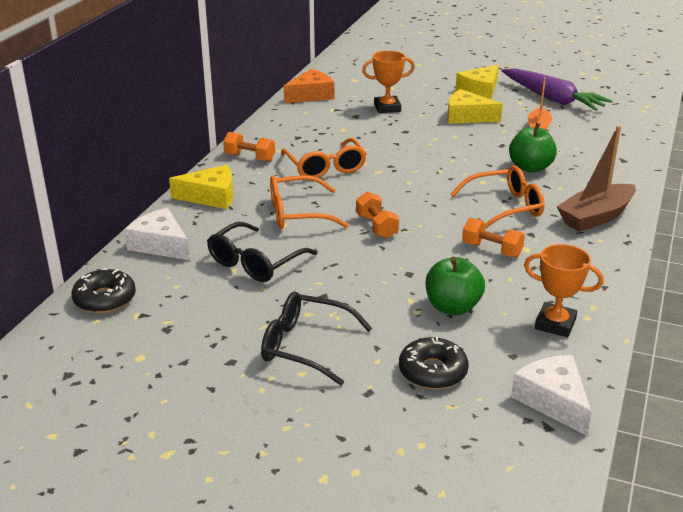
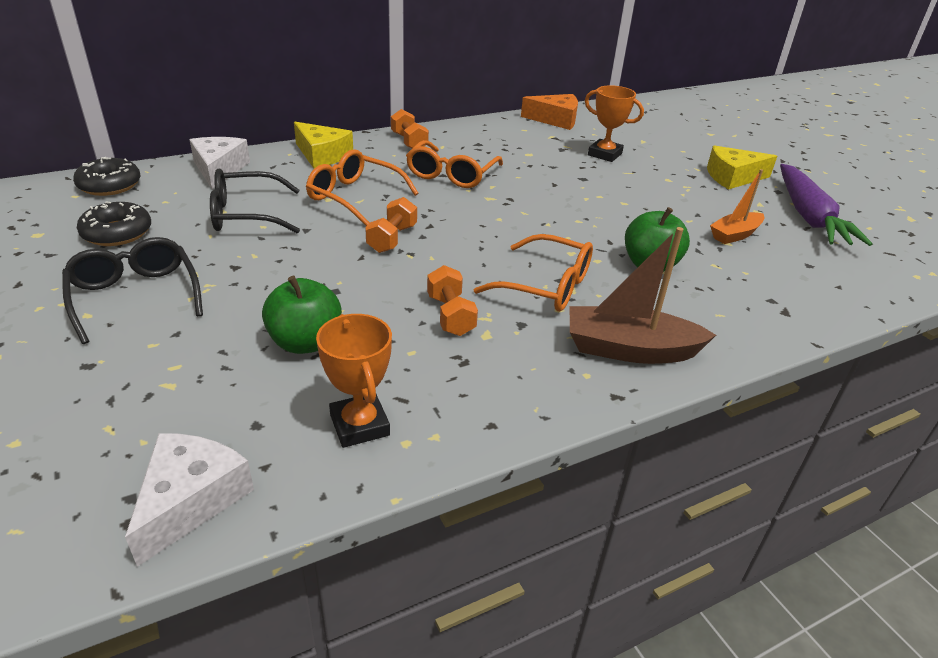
camera: 40 degrees right, 5 degrees up
(432, 371) = (165, 386): black donut -> black donut (117, 233)
(467, 117) = (672, 192): yellow cheese -> none

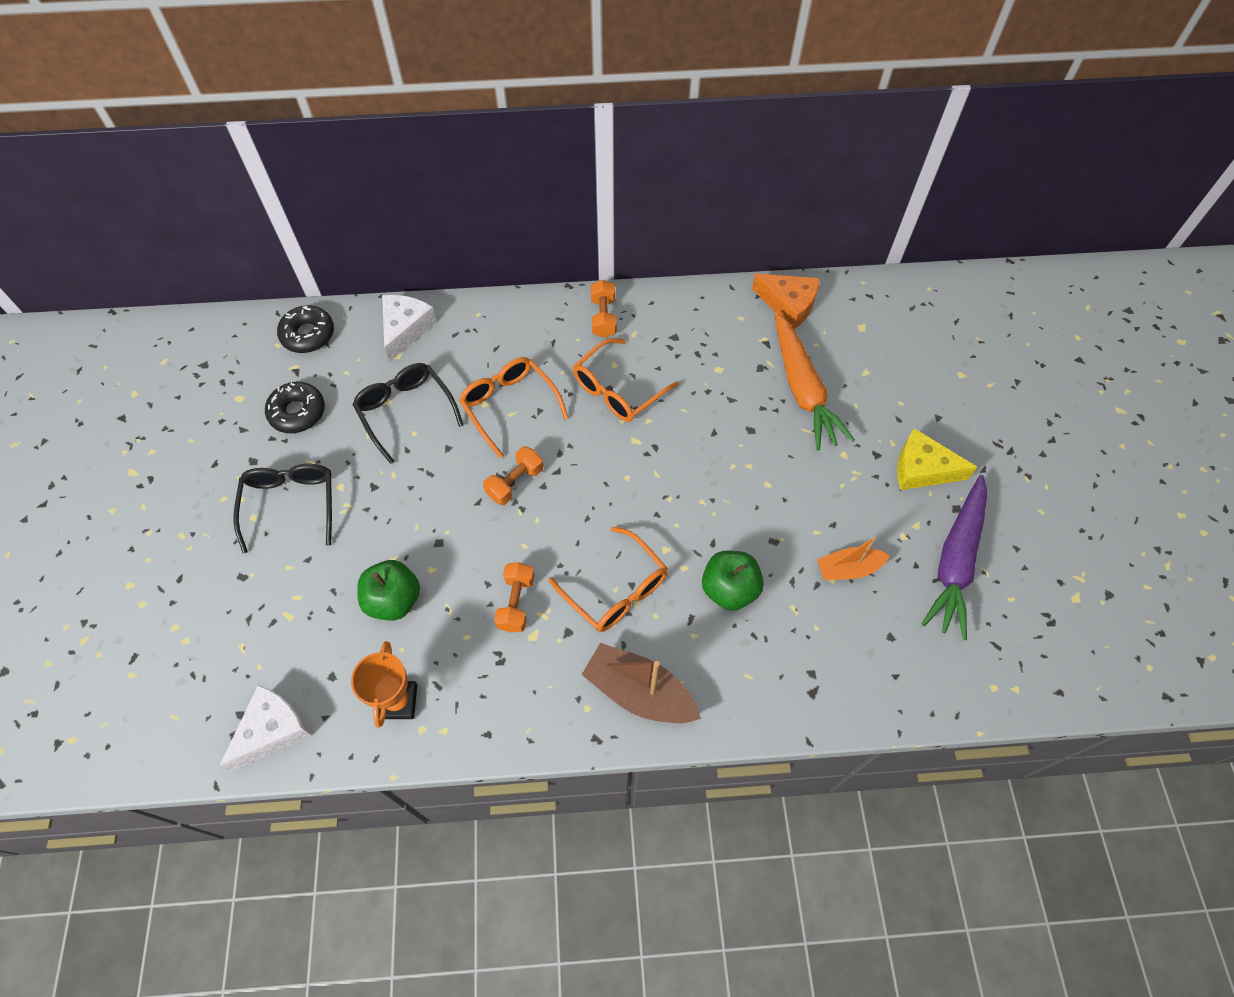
camera: 25 degrees right, 25 degrees up
(246, 215) = (406, 411): black glasses -> black glasses turned 45 degrees clockwise
(322, 155) = (507, 324): yellow cheese -> none
(604, 154) = (803, 389): orange trophy -> orange carrot

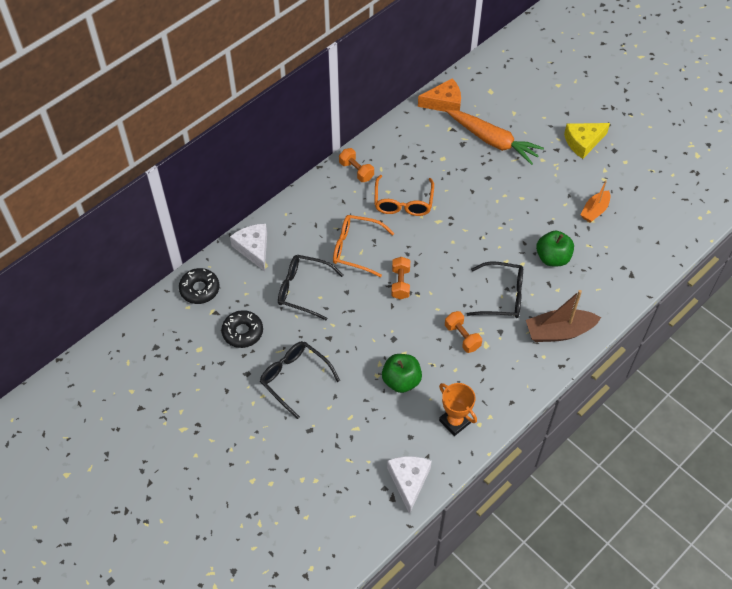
camera: 40 degrees left, 5 degrees down
(616, 589) = (502, 296): orange glasses -> black glasses
(955, 562) = (636, 175): purple carrot -> none

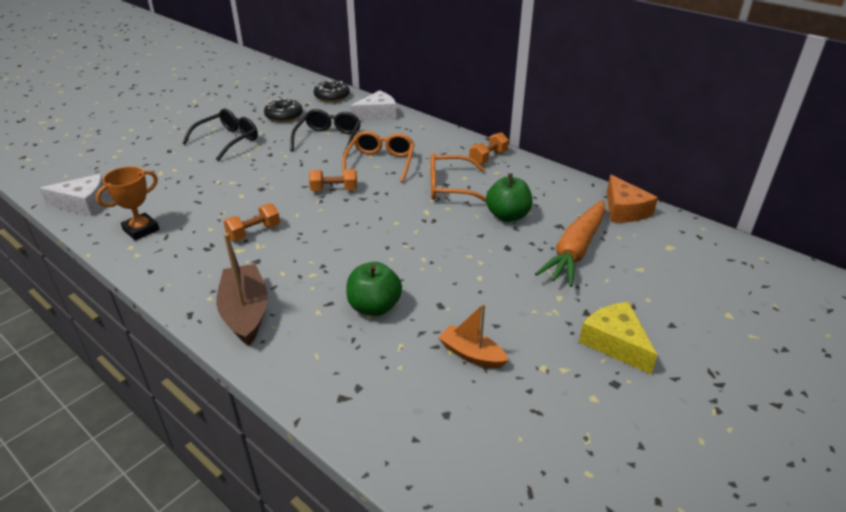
camera: 85 degrees right, 20 degrees down
(401, 381) = (206, 195): green apple -> green apple (507, 216)
(502, 296) = (310, 261): black glasses -> none

